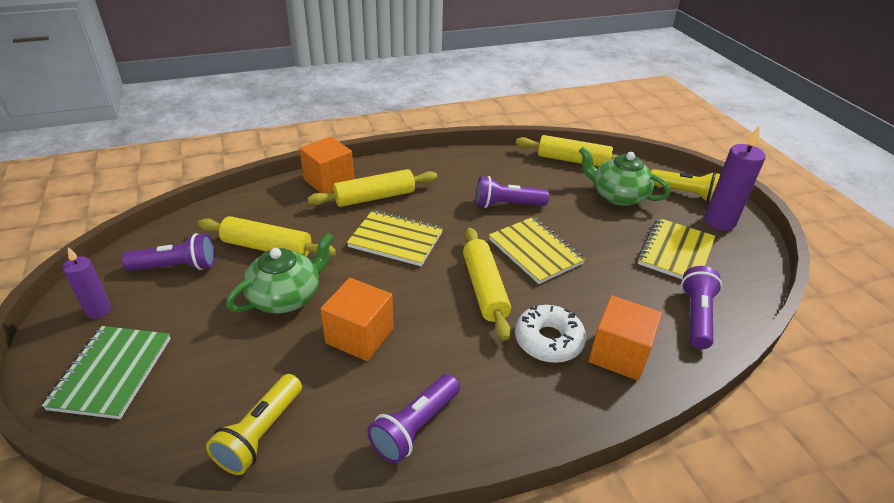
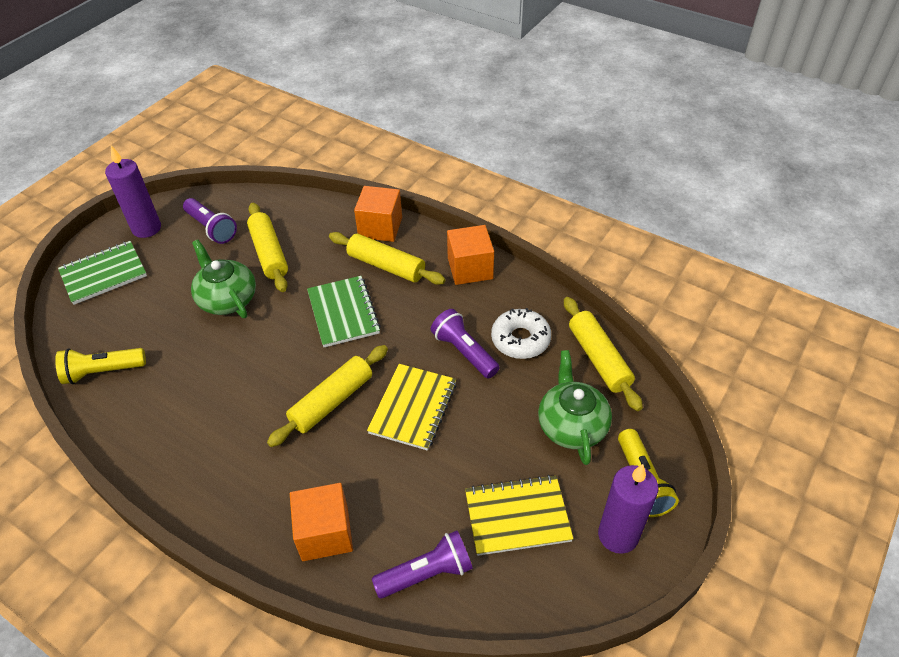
camera: 55 degrees right, 10 degrees up
(98, 310) = (146, 228): purple candle -> purple candle, size x1.62
(286, 297) = (227, 299): green teapot -> green teapot turned 135 degrees counterclockwise
(360, 336) = (220, 362): orange cube -> orange cube (470, 268)
(396, 240) = (343, 313): yellow notebook -> green notebook
(415, 427) = (158, 444): purple flashlight -> none
(548, 340) = (303, 476): white donut -> white donut (520, 339)

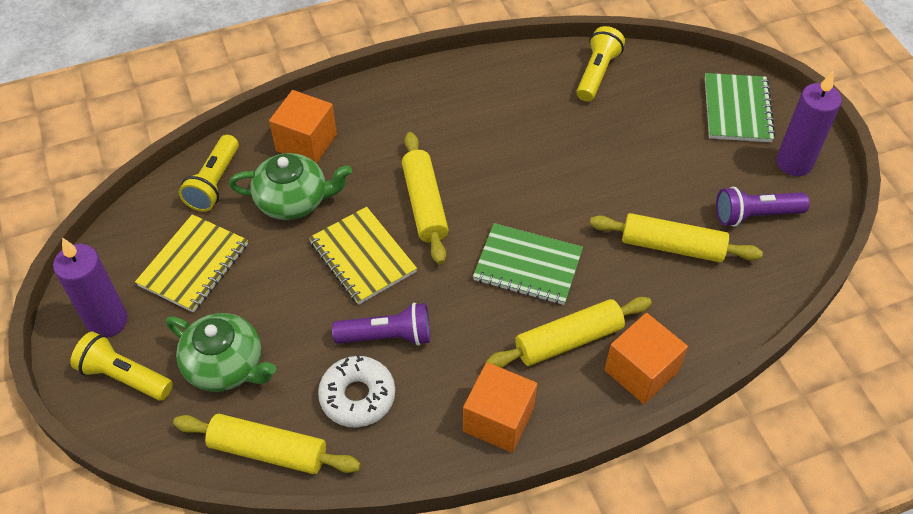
camera: 125 degrees right, 5 degrees up
(227, 299) = (624, 185): green teapot -> green teapot (293, 201)
(427, 573) = (214, 183): purple flashlight -> yellow flashlight

